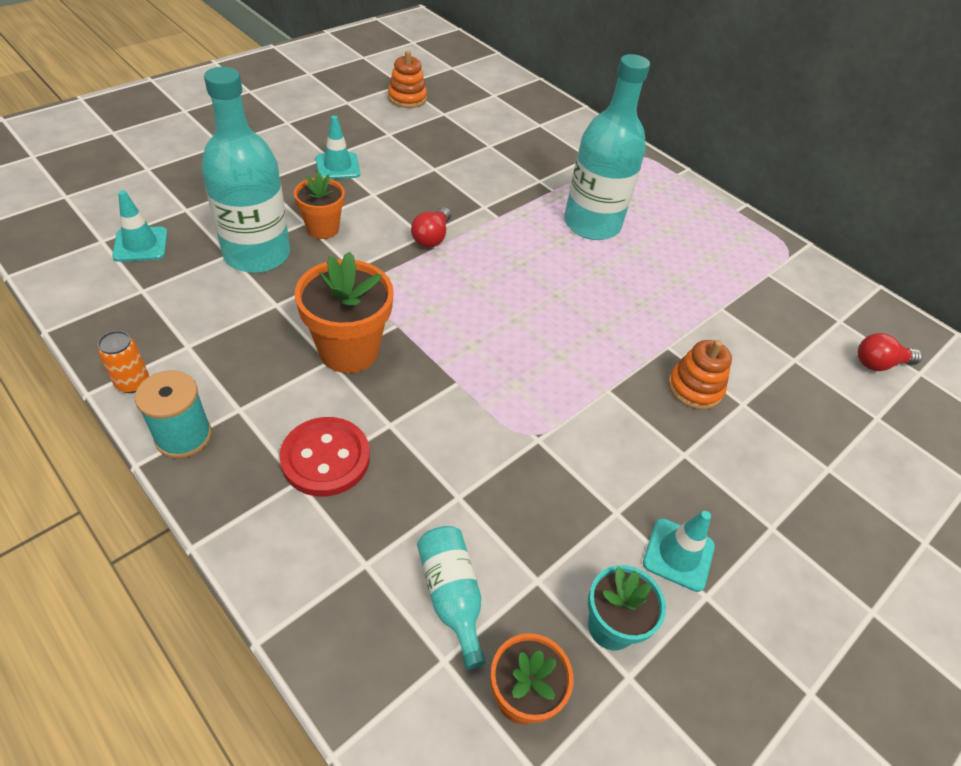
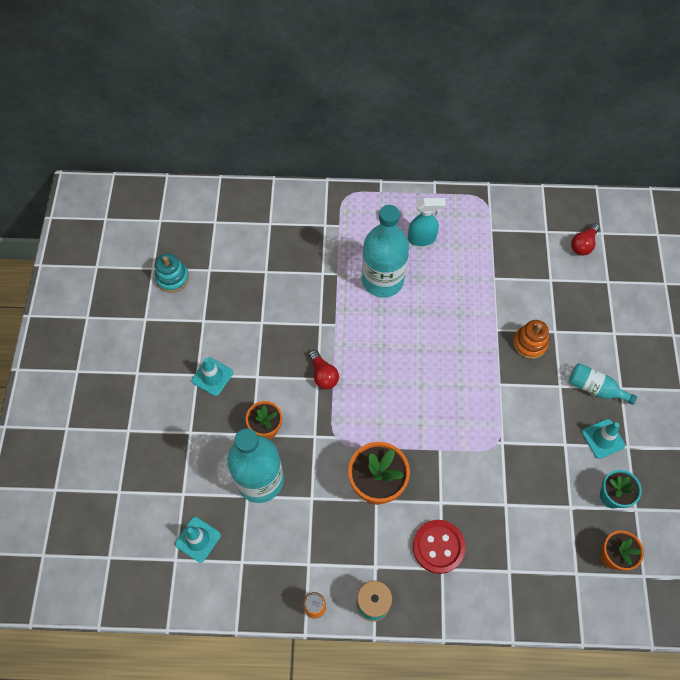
camera: 40 degrees left, 15 degrees up
(407, 98) = (172, 278): orange stacking toy -> turquoise stacking toy
(451, 596) = (551, 547): turquoise bottle -> turquoise bottle (595, 388)
(676, 228) = (422, 239): none -> turquoise spray bottle

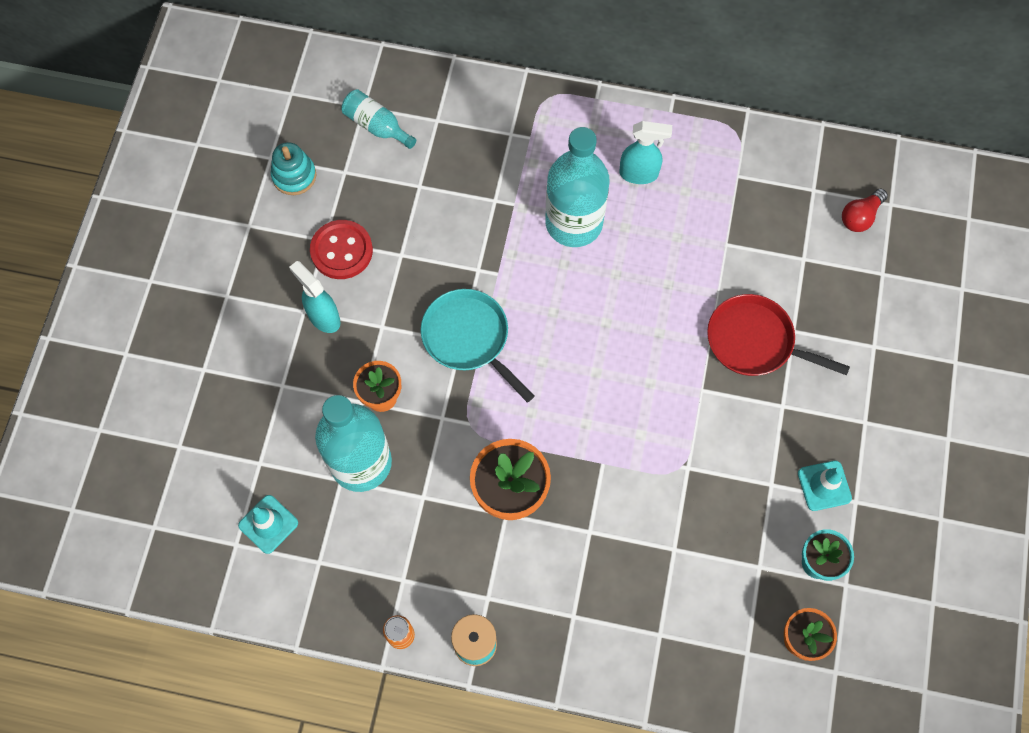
camera: 10 degrees right, 5 degrees up
(212, 376) = (323, 317): turquoise traffic cone -> turquoise spray bottle
(323, 375) = (469, 338): red light bulb -> turquoise pan
(438, 547) = (574, 587): red button -> red button (341, 251)
(530, 343) = (755, 341): orange stacking toy -> red pan
(595, 388) = (829, 416): turquoise bottle -> turquoise bottle (377, 126)

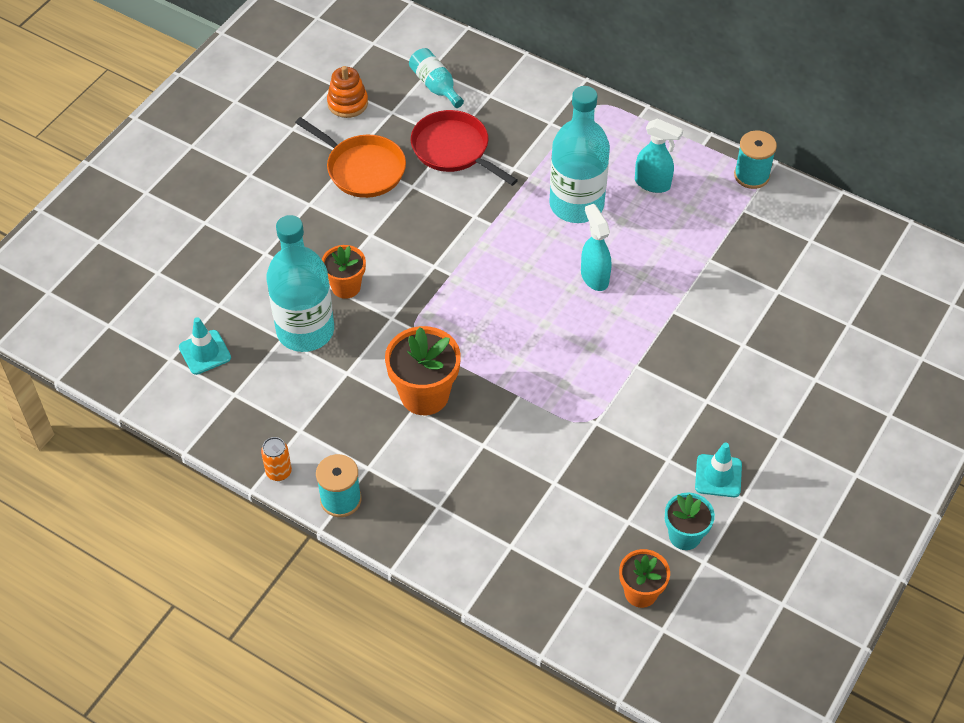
camera: 20 degrees right, 15 degrees down
(294, 176) = (347, 103): turquoise stacking toy -> orange stacking toy
(323, 317) = (324, 213): turquoise spray bottle -> turquoise spray bottle (594, 277)
(341, 251) = (362, 169): red button -> orange pan
(469, 338) = (443, 265): turquoise pan -> none
(730, 133) = (751, 175): none -> turquoise spool
(755, 341) = (703, 342): red pan -> red pan (453, 149)
(860, 216) = (847, 273): red light bulb -> none

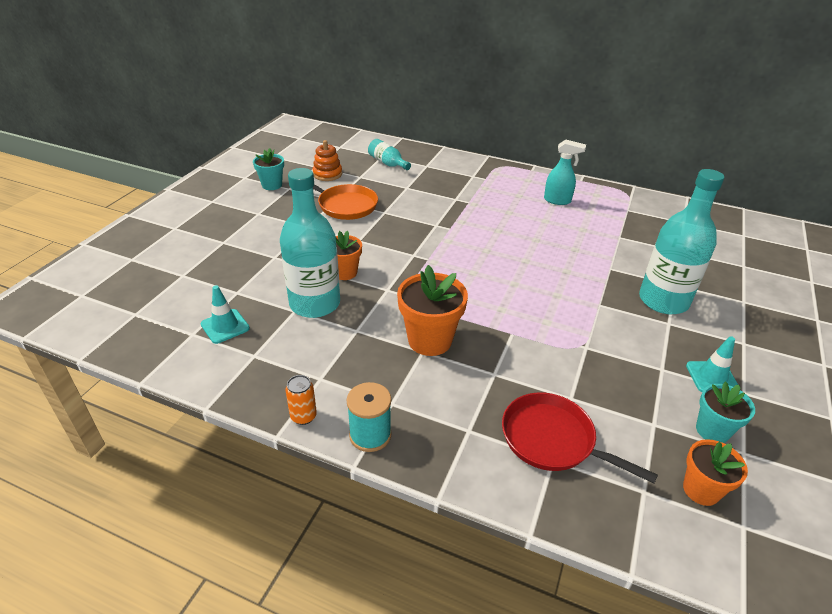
camera: 10 degrees left, 15 degrees down
(270, 120) = (272, 185): none -> turquoise flower pot
(453, 149) = (409, 192): red pan -> red pan (552, 440)
(576, 204) = (508, 214): turquoise bottle -> turquoise bottle (663, 300)
(594, 277) = (540, 252): turquoise spray bottle -> none
(751, 175) = (622, 193): turquoise spool -> none

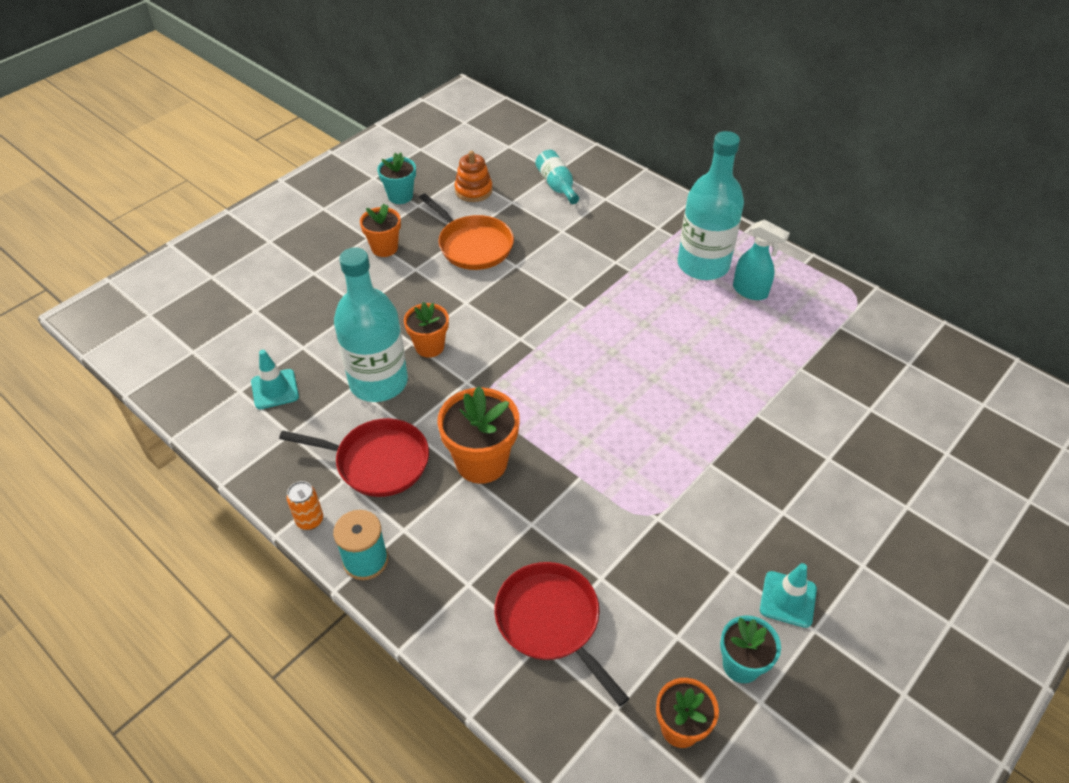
camera: 20 degrees right, 10 degrees up
(275, 217) = (384, 248): none -> orange flower pot
(342, 359) = (377, 462): none -> red pan
(663, 300) = (797, 479): turquoise bottle -> turquoise bottle (703, 265)

